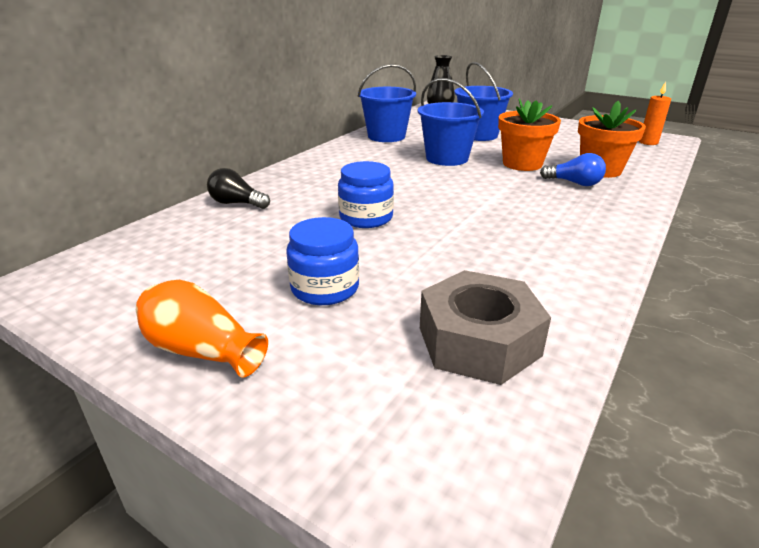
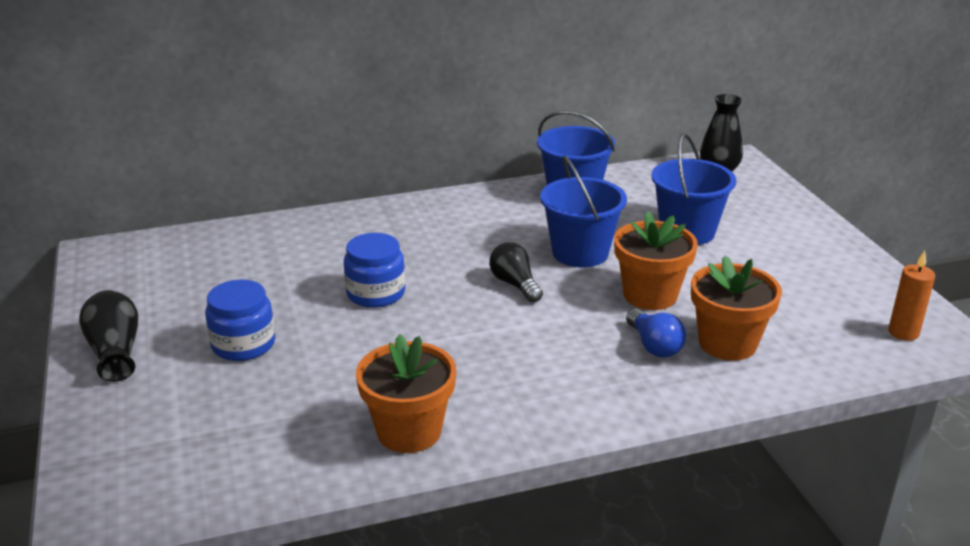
camera: 40 degrees right, 0 degrees up
(201, 350) = (115, 351): orange vase -> black vase
(237, 203) = (303, 231): black light bulb -> black light bulb (515, 284)
(478, 341) = (268, 439): grey nut -> none
(556, 282) = (409, 431): none -> orange flower pot

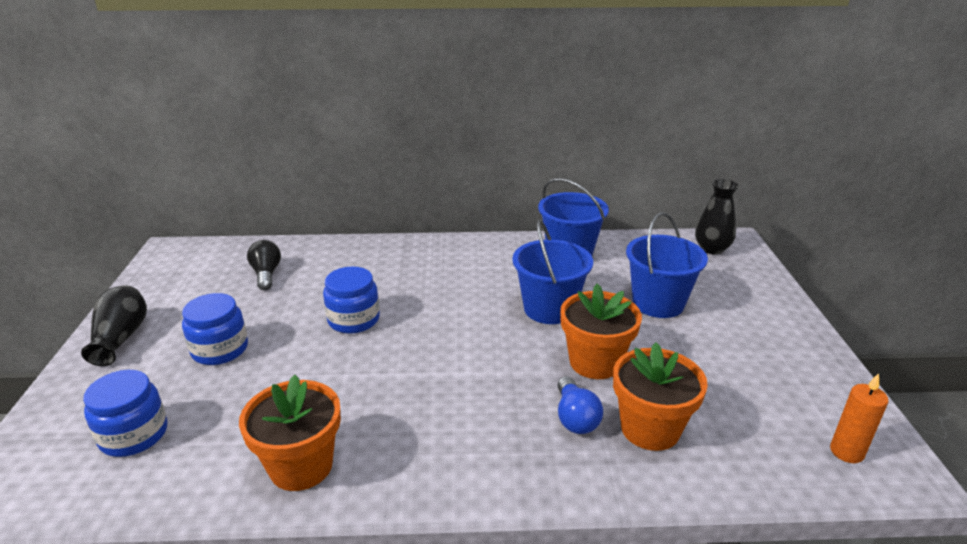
camera: 15 degrees right, 0 degrees up
(208, 436) = (134, 435): none -> blue jar
(515, 284) = (476, 331): black light bulb -> black light bulb (266, 274)

